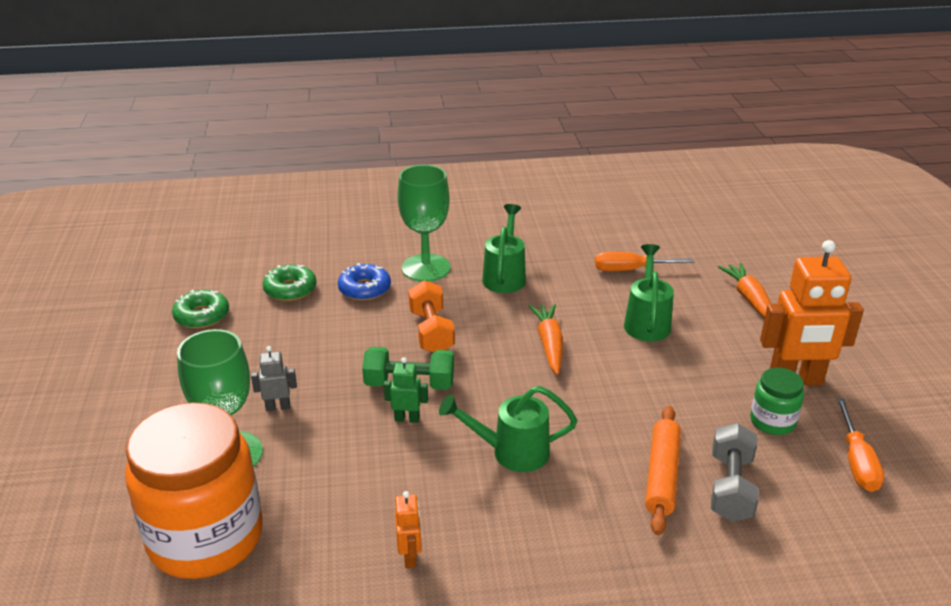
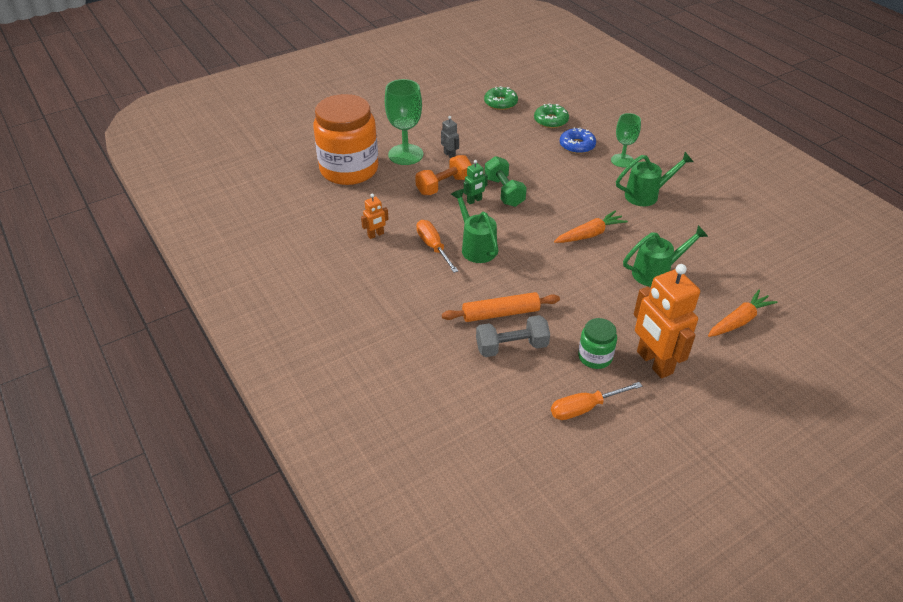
camera: 65 degrees right, 10 degrees up
(407, 419) = (474, 200): green robot -> green robot turned 75 degrees clockwise
(426, 268) = (622, 160): green goblet -> green goblet, size x0.64
(431, 332) = (559, 184): orange dumbbell -> orange dumbbell (444, 185)
(630, 270) = (715, 250): orange screwdriver -> orange screwdriver (433, 247)

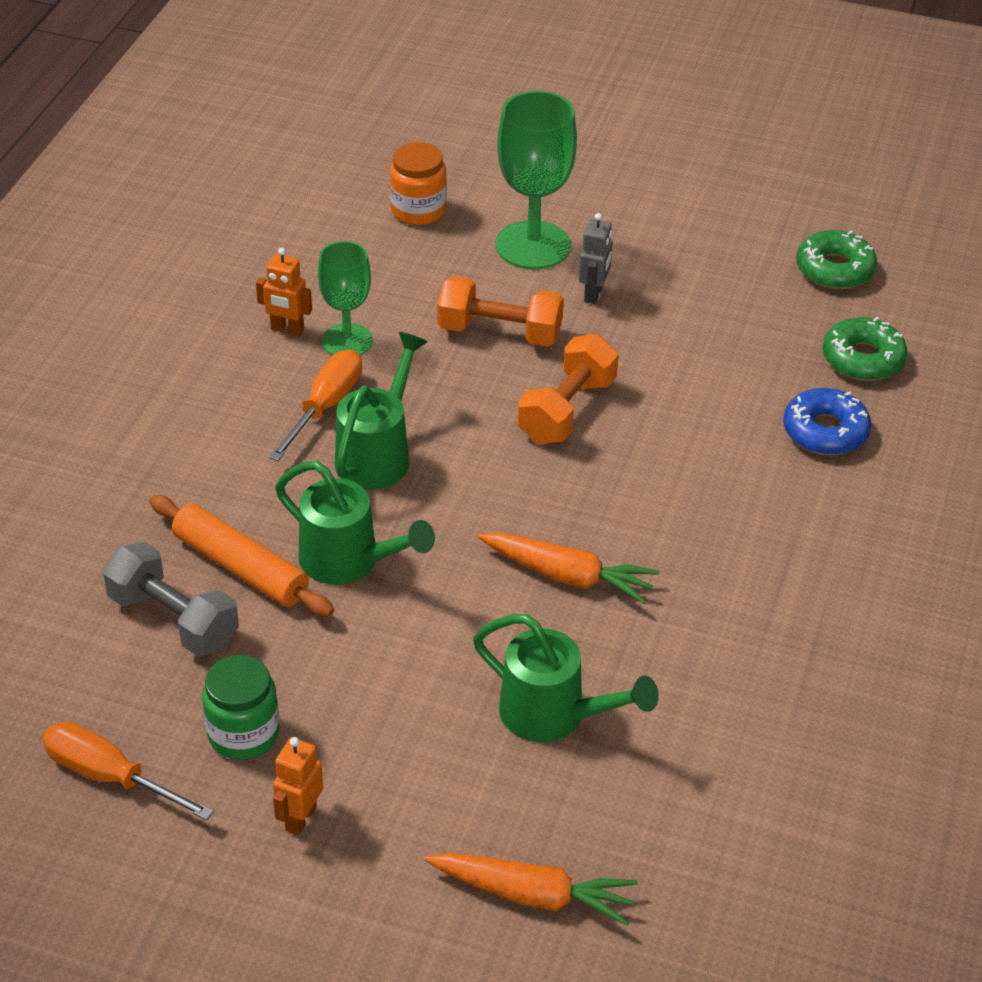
camera: 50 degrees right, 0 degrees up
(349, 169) = (418, 210): orange jar -> orange jar, size x0.46
(474, 200) = (500, 388): green robot -> none
(504, 192) = (567, 410): green dumbbell -> orange dumbbell
(622, 160) = (854, 514): green goblet -> green goblet (347, 341)
(646, 195) = (780, 598): green watering can -> green watering can (348, 561)
(654, 362) = (300, 818): orange robot -> orange robot, size x0.46

